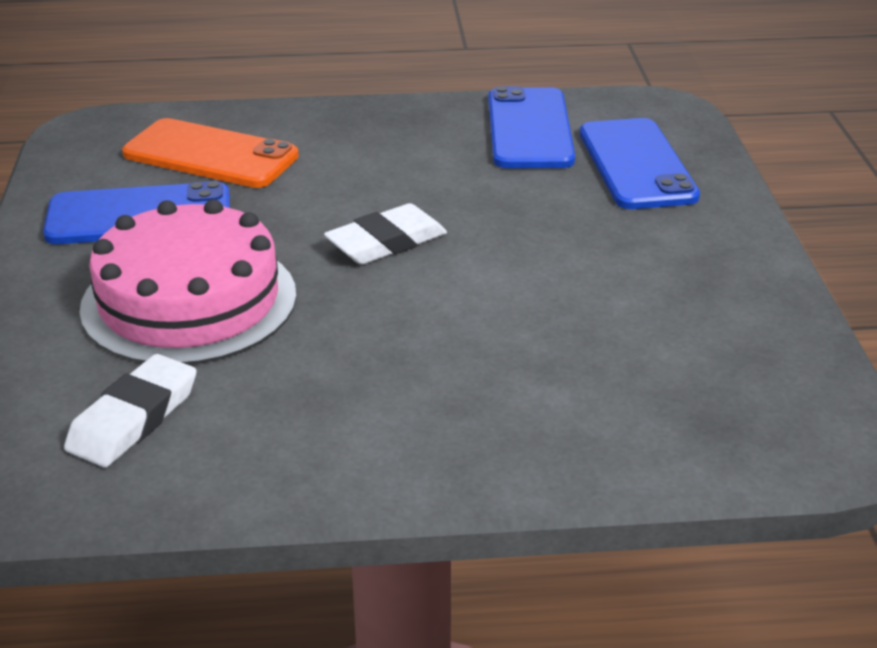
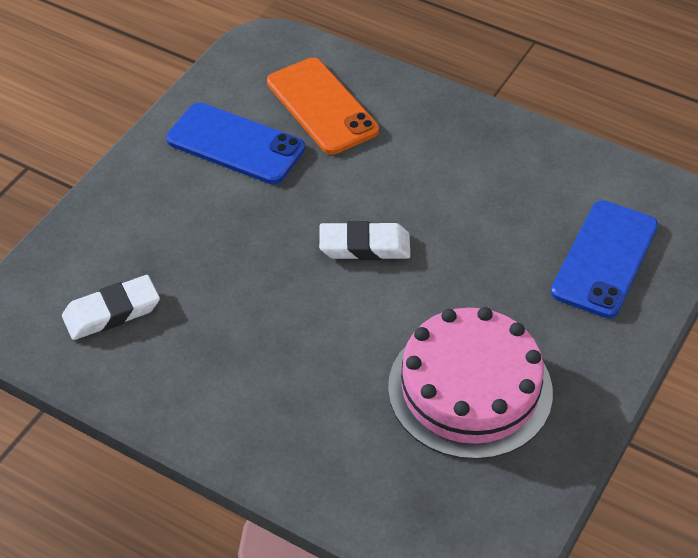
camera: 35 degrees right, 15 degrees up
(189, 301) = (208, 235): pink cake -> pink cake (470, 389)
(529, 129) = (561, 184): blue phone -> none

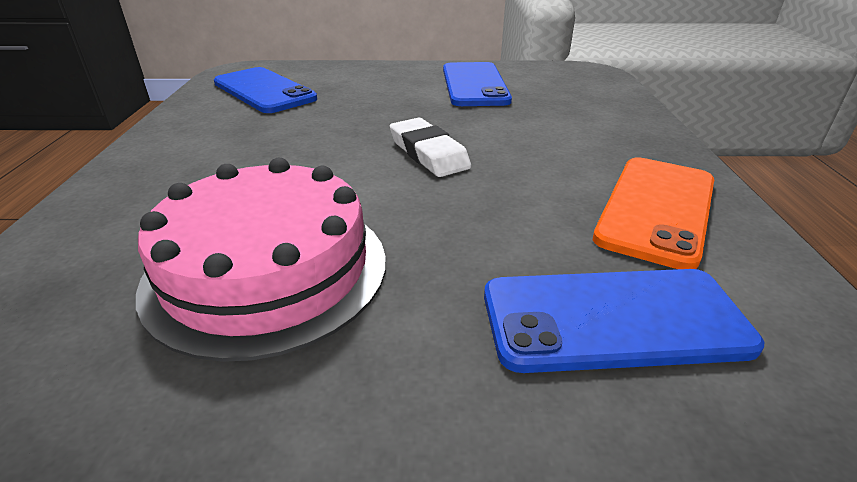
camera: 60 degrees right, 15 degrees down
(112, 312) = (264, 91): white eraser -> blue phone
(322, 106) = (562, 99): orange phone -> orange phone (657, 209)

